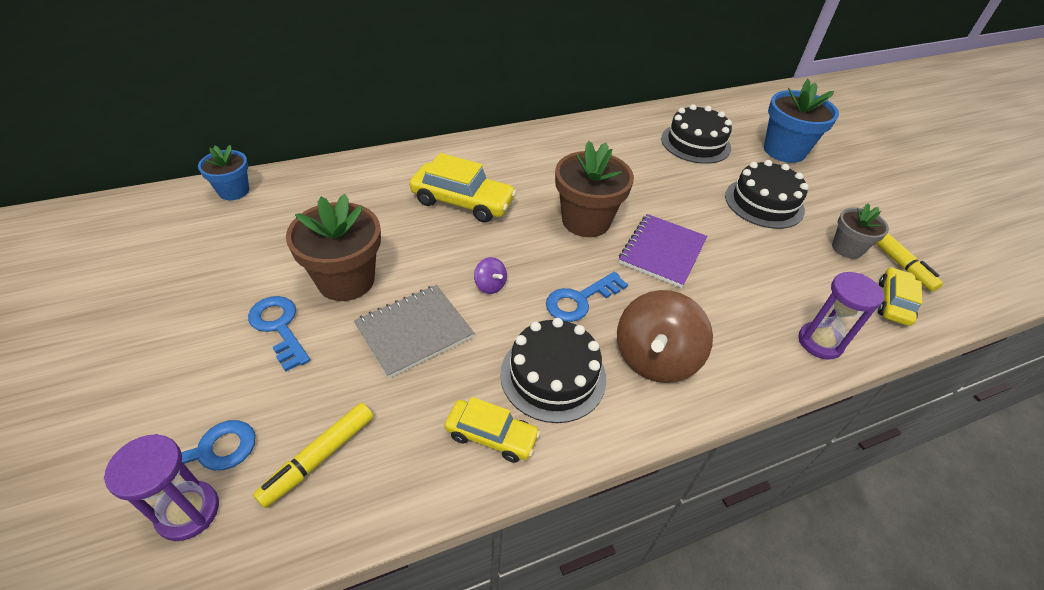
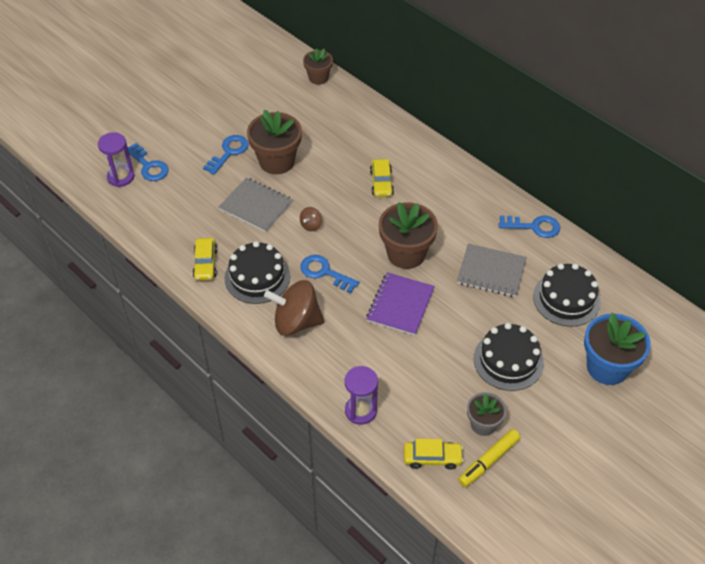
camera: 70 degrees right, 5 degrees up
(234, 191) = (318, 78): blue flower pot -> brown flower pot
(319, 458) = (163, 205): yellow marker -> none
(462, 202) = (381, 183): yellow car -> yellow car, size x0.63
(490, 285) = (311, 225): purple spinning top -> brown spinning top
(595, 129) = (533, 227): none -> blue key
(642, 173) = (491, 272): none -> grey notebook
(662, 252) = (400, 305): purple notebook -> purple notebook turned 75 degrees counterclockwise

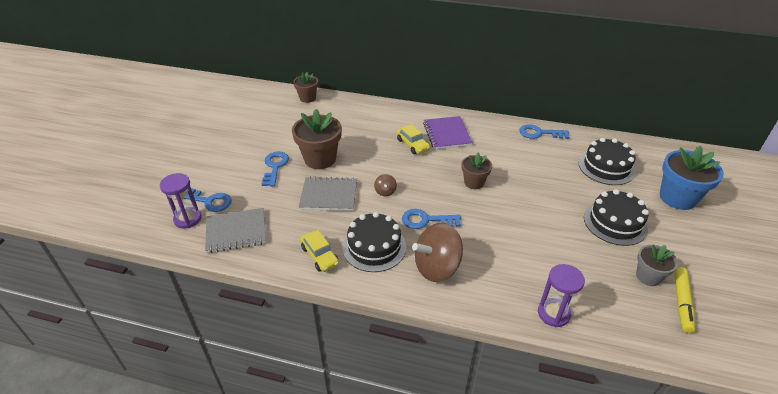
camera: 30 degrees left, 10 degrees down
(400, 305) = (504, 219): purple notebook -> purple notebook (447, 134)
(406, 254) = (474, 182): brown flower pot -> brown flower pot, size x0.59
(432, 458) = (643, 323): yellow car -> none
(491, 272) = (542, 170): grey notebook -> grey notebook (236, 231)
(533, 227) = (540, 133): blue key -> blue key turned 150 degrees counterclockwise

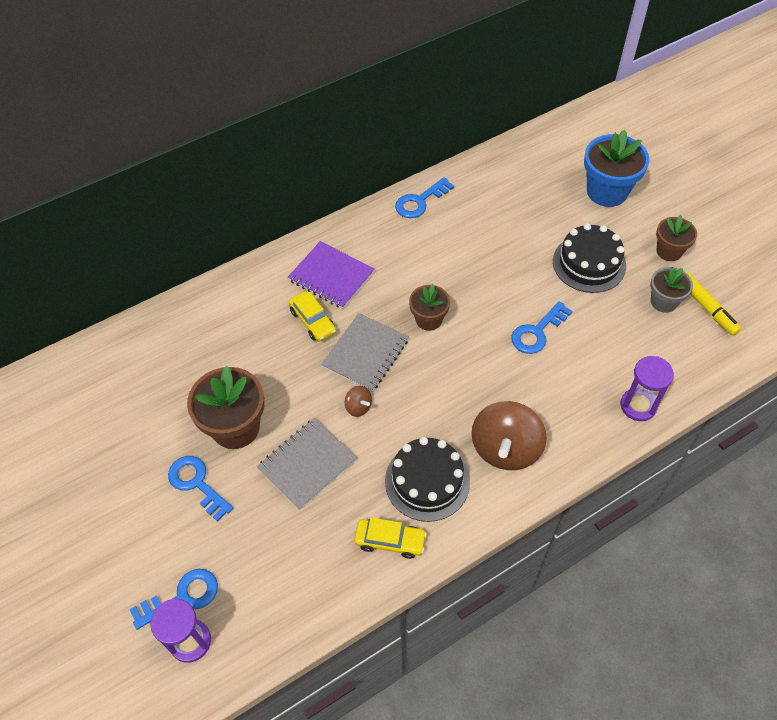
camera: 45 degrees left, 15 degrees up
(236, 231) = (268, 600): grey notebook -> grey notebook (365, 353)
(307, 98) = (100, 353): brown flower pot -> brown flower pot (669, 251)
(412, 145) = (313, 321): yellow car -> yellow car turned 45 degrees clockwise
(426, 220) = (437, 405): blue key -> blue key (537, 332)
(606, 167) = (520, 200): black cake -> none

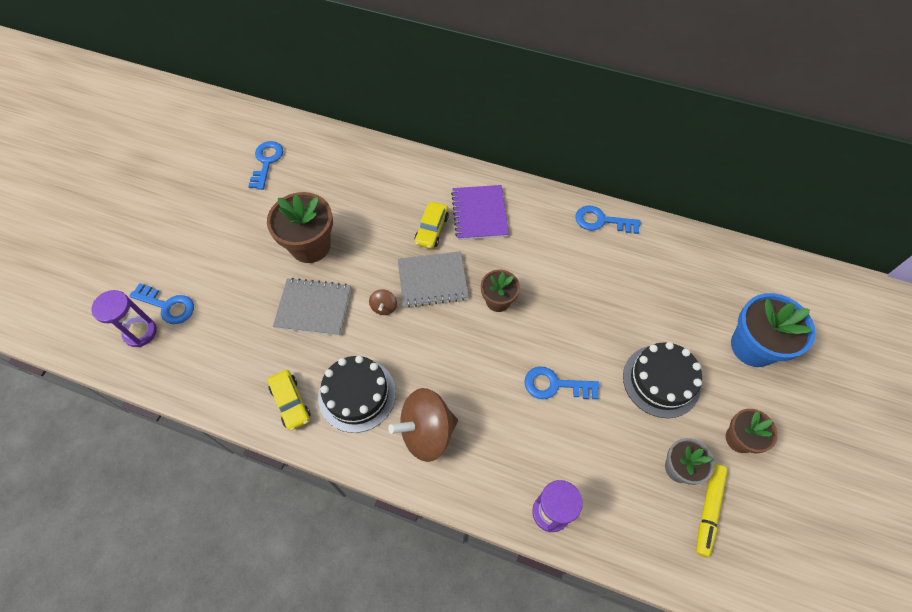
camera: 50 degrees right, 5 degrees up
(197, 484) = (252, 255): blue key -> blue key (266, 162)

